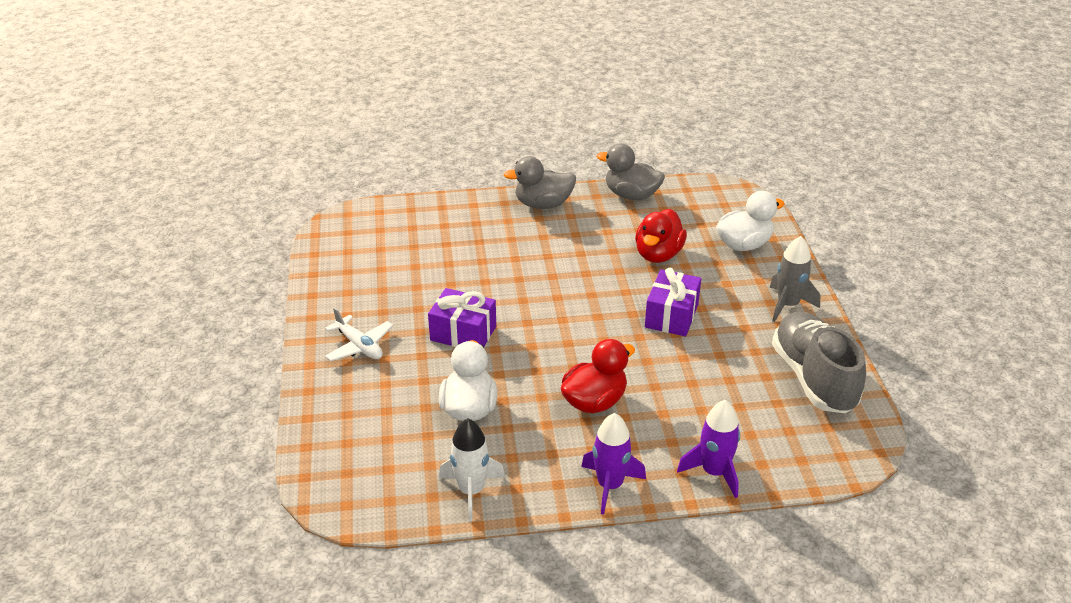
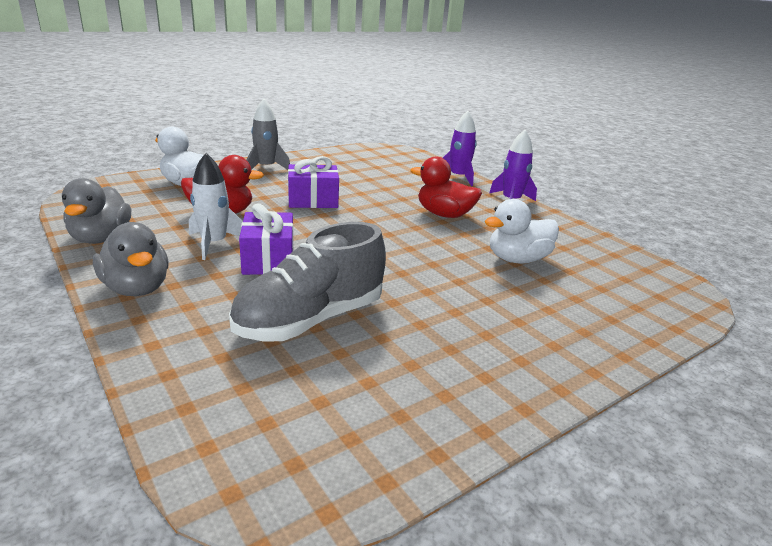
camera: 120 degrees left, 10 degrees down
(359, 346) = (523, 345): white plane -> none
(463, 333) = (430, 284): purple gift -> purple gift (268, 260)
(471, 491) = (586, 241): white rocket -> white rocket (214, 244)
(813, 378) = (342, 159): grey shoe -> grey shoe (310, 320)

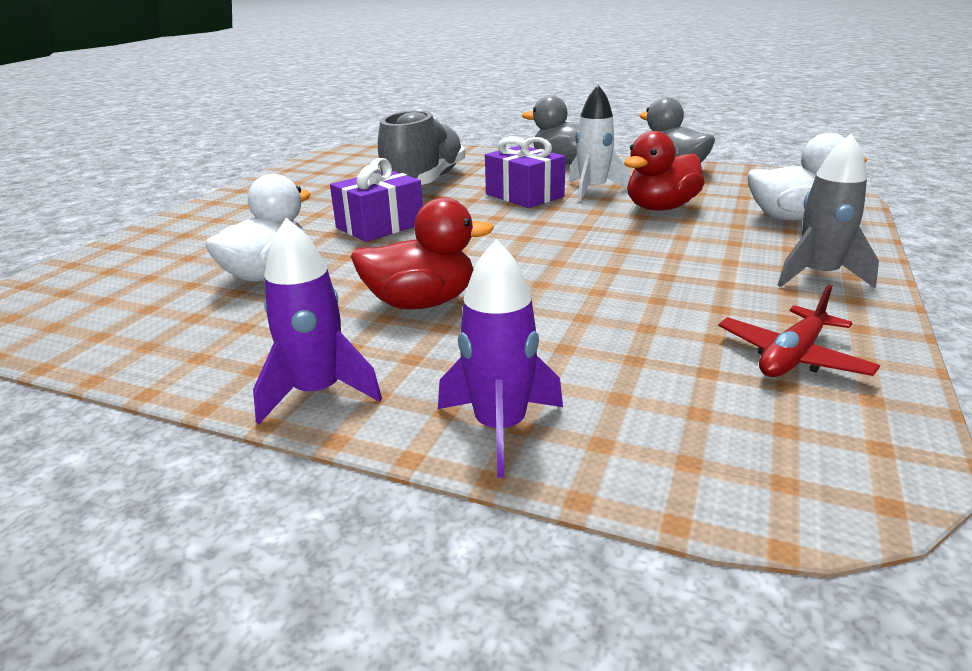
camera: 150 degrees right, 0 degrees up
(313, 200) = (623, 254): purple gift -> purple gift (380, 226)
(344, 161) = (792, 357): none -> red plane

